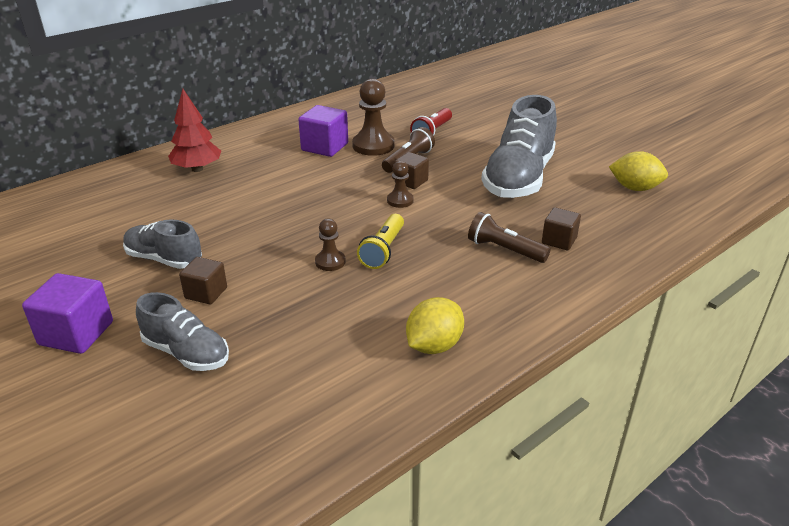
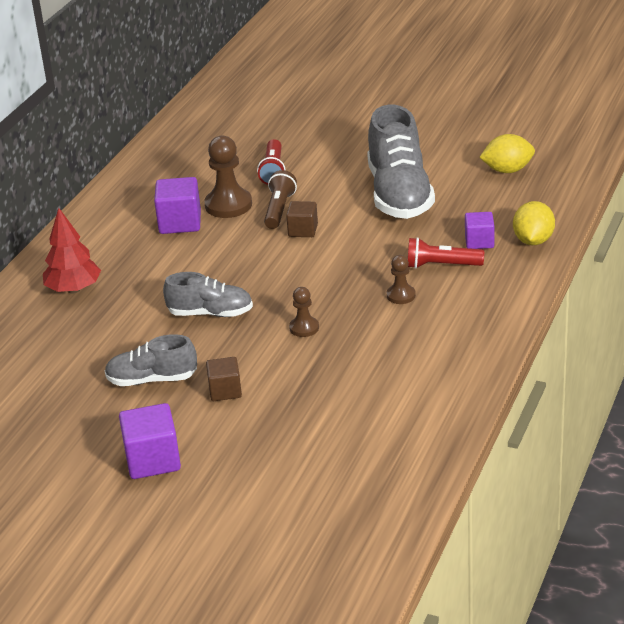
camera: 25 degrees left, 0 degrees up
(186, 353) = (263, 437): grey shoe -> grey shoe (210, 313)
(383, 250) = (340, 302): yellow flashlight -> none
(400, 200) = (310, 252): brown pawn -> brown pawn (401, 295)
(434, 346) = (450, 359): yellow lemon -> yellow lemon (533, 241)
(505, 250) = (441, 265): brown flashlight -> red flashlight
(559, 240) = (479, 242): brown cube -> purple cube

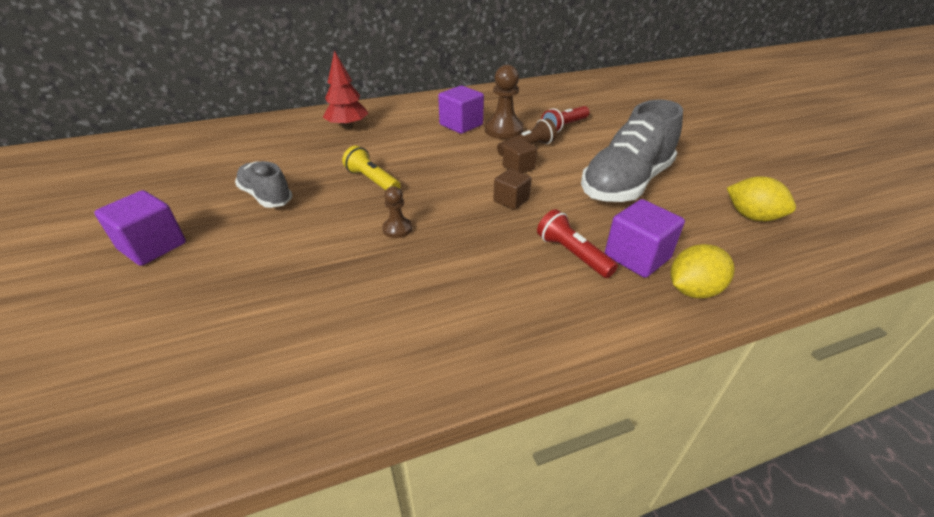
camera: 45 degrees right, 5 degrees up
(210, 313) = (372, 181): grey shoe -> yellow flashlight
(225, 391) = (275, 234): brown cube -> brown cube (511, 200)
(401, 295) = (500, 255): brown pawn -> none
(479, 242) = (637, 257): purple cube -> purple cube, size x1.56

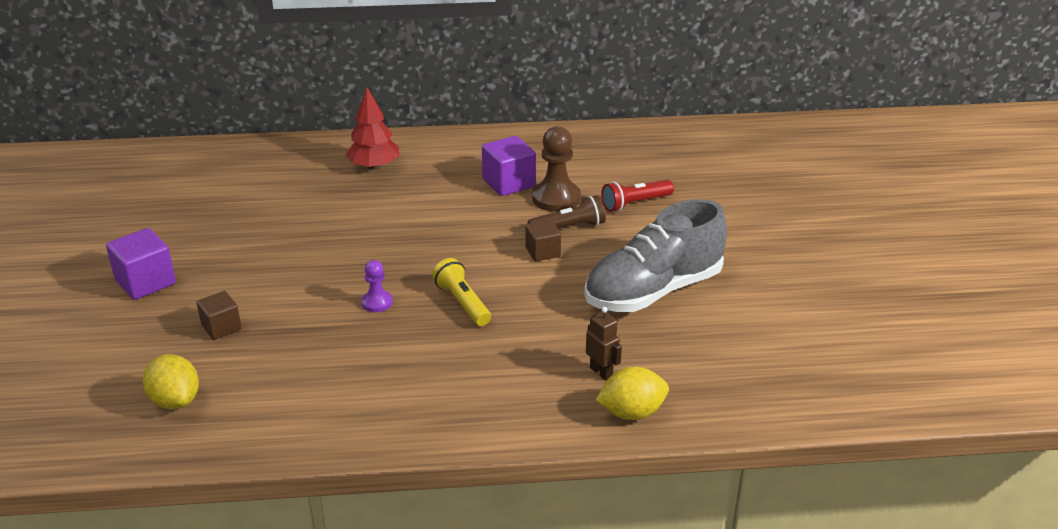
camera: 15 degrees right, 5 degrees down
(266, 196) = (260, 245): grey shoe -> none
(372, 181) = (374, 244): yellow flashlight -> yellow flashlight (462, 303)
(397, 229) = (377, 302): brown pawn -> purple pawn
(511, 200) = (510, 290): brown cube -> brown cube (221, 327)
(572, 254) = (537, 358): red flashlight -> none
(637, 257) = (601, 372): purple cube -> brown robot
(752, 216) = (765, 352): yellow lemon -> yellow lemon (175, 401)

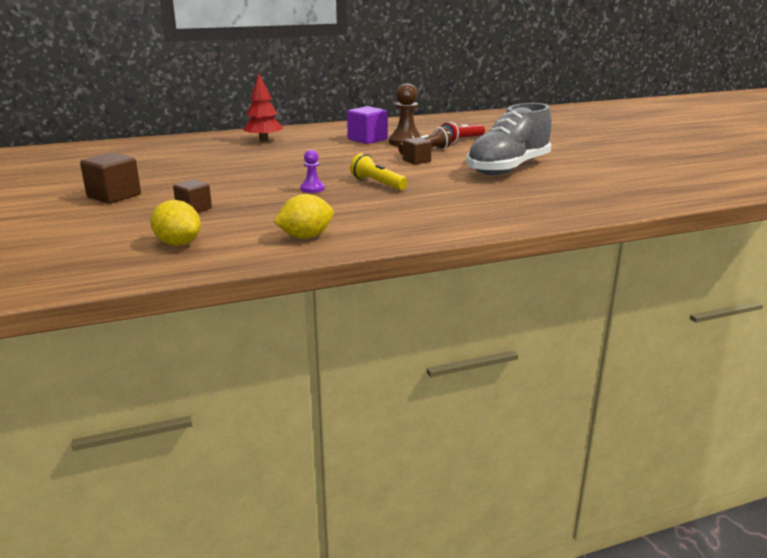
camera: 15 degrees left, 10 degrees down
(146, 282) = (114, 196): purple cube -> brown cube
(601, 372) = (506, 200): brown robot -> none
(631, 412) = (545, 213): yellow lemon -> yellow lemon (305, 237)

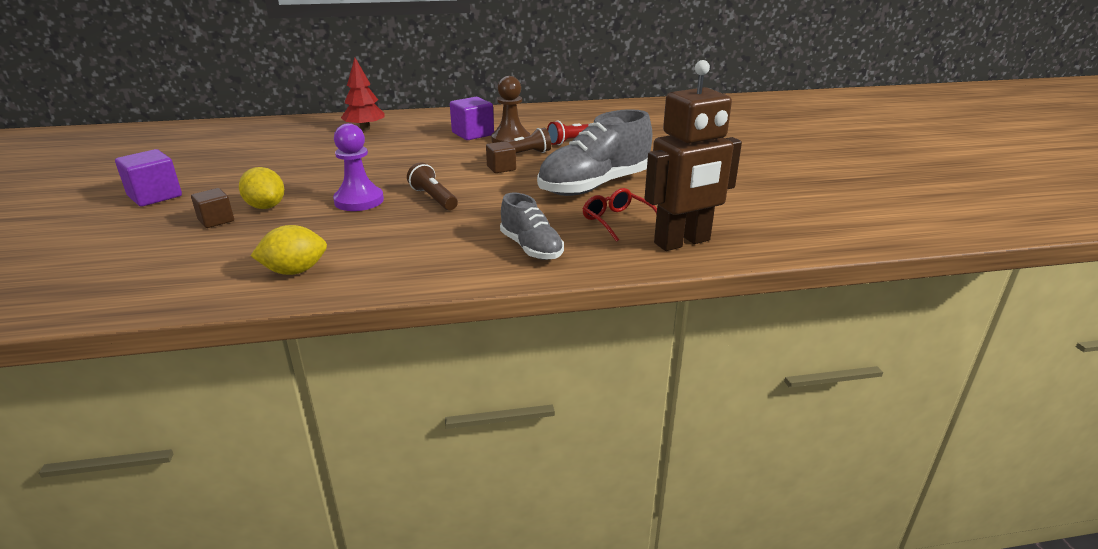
camera: 10 degrees right, 5 degrees up
(114, 196) = (155, 196): brown cube -> purple cube
(178, 243) = (159, 269): yellow lemon -> yellow lemon (266, 206)
(312, 189) = (359, 201): purple pawn -> purple pawn, size x1.80
(377, 183) = (433, 198): yellow flashlight -> brown flashlight
(494, 210) = (531, 248): none -> grey shoe
(548, 189) = (617, 221): none -> red glasses
(612, 199) = (682, 242): none -> brown robot

